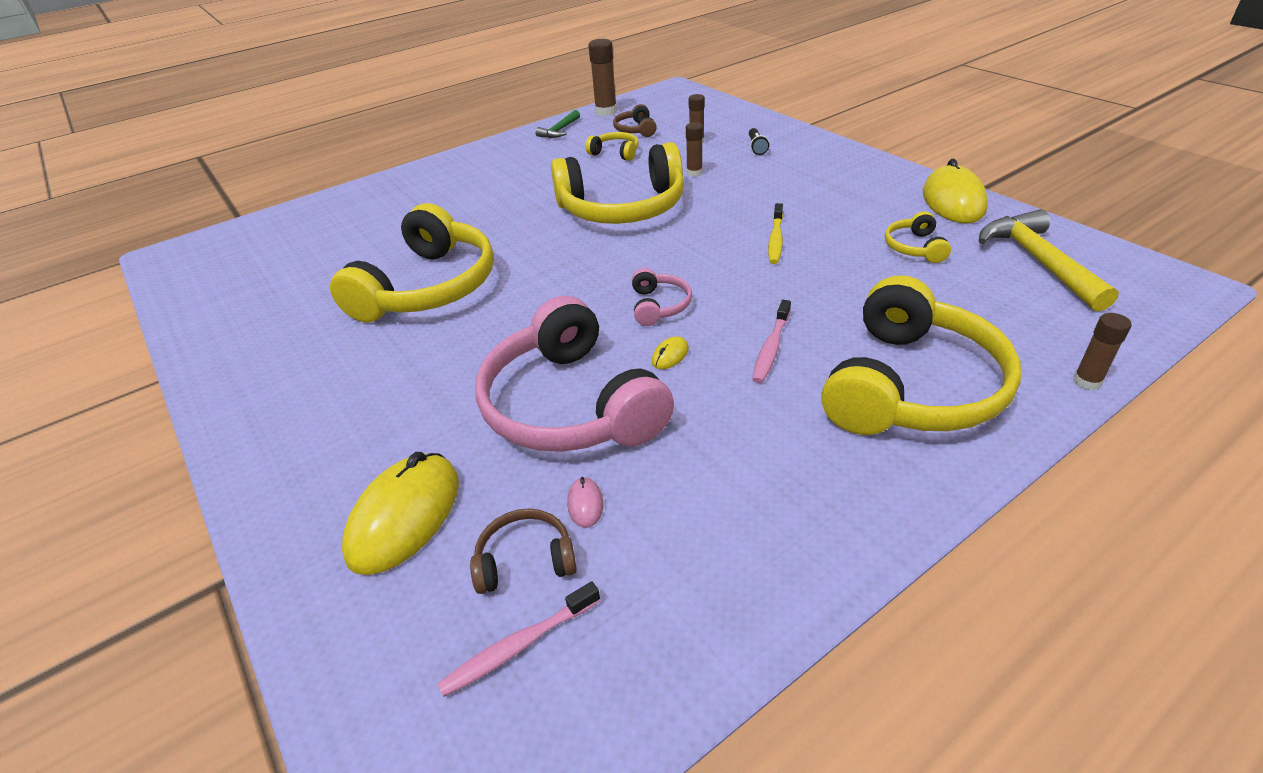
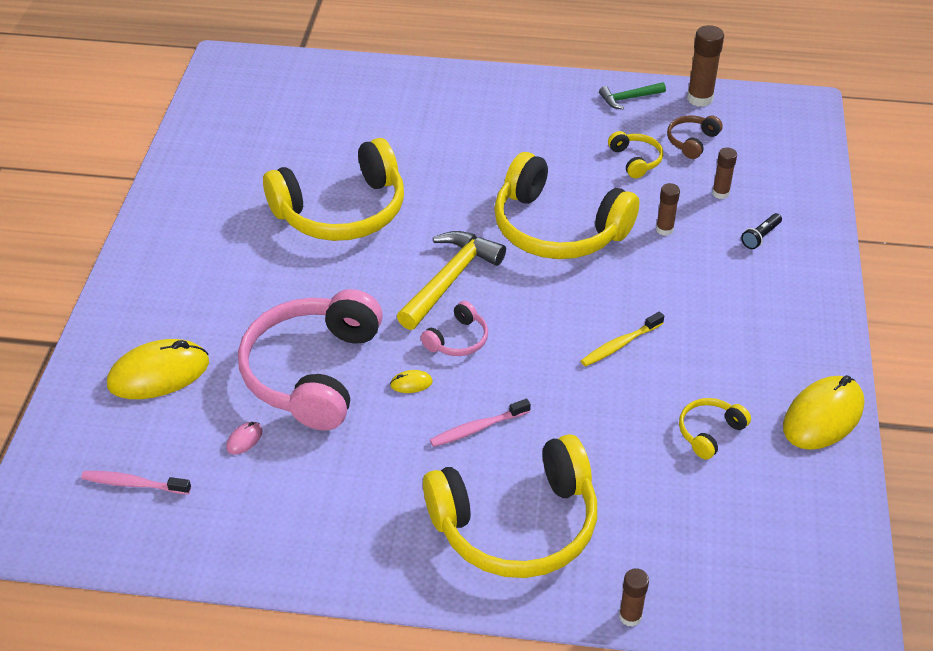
camera: 40 degrees right, 5 degrees up
(525, 560) = (183, 445): brown headphones -> none
(1039, 262) = (780, 519): yellow hammer -> yellow hammer (450, 280)

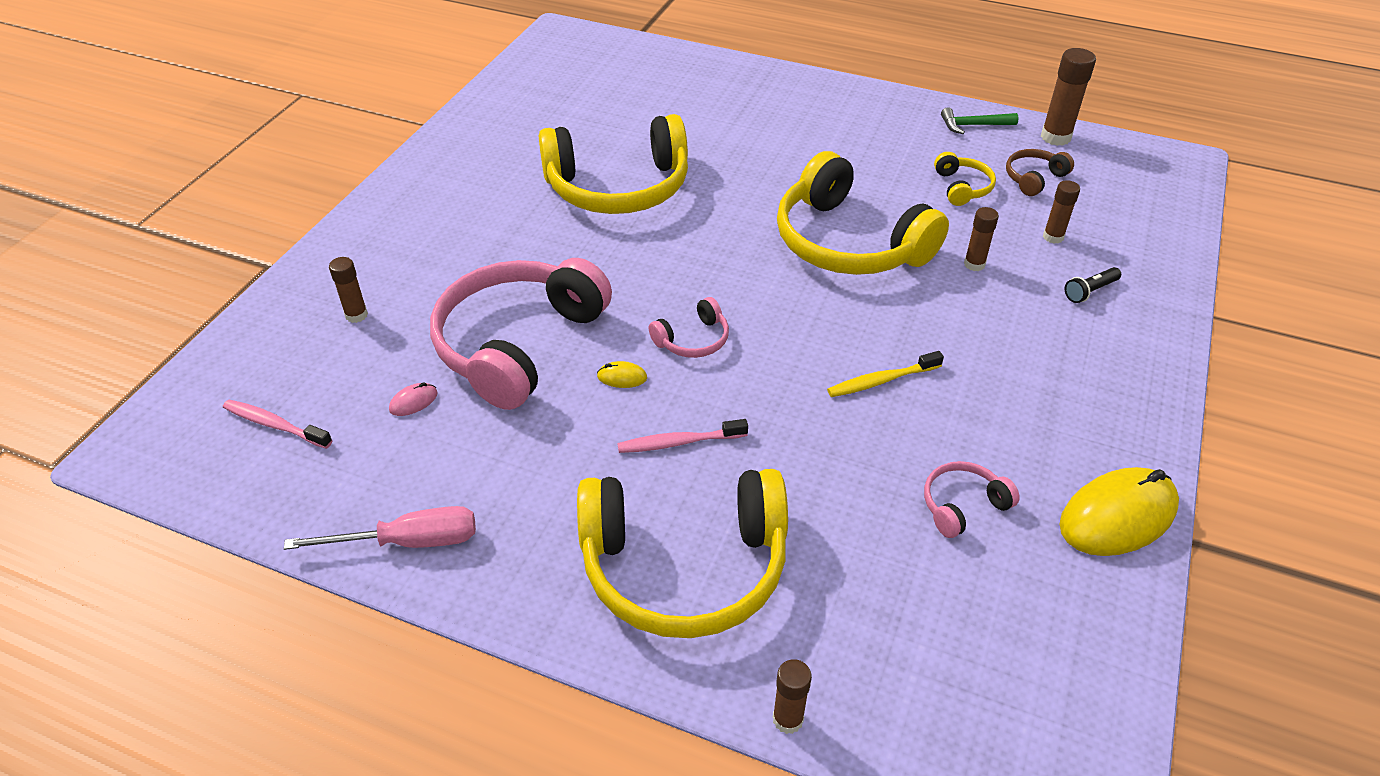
camera: 15 degrees right, 0 degrees up
(159, 374) = (356, 315): yellow mouse -> brown glue stick
(292, 554) = (408, 542): none -> pink screwdriver
(450, 280) = (708, 275): yellow hammer -> none
(709, 432) = (962, 505): yellow headphones -> pink headphones

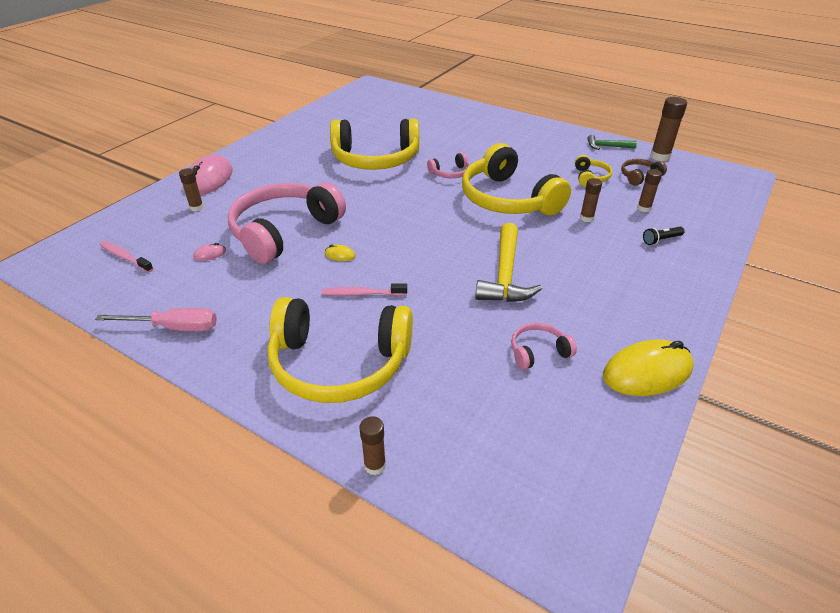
camera: 10 degrees right, 5 degrees down
(356, 257) = (209, 179): none -> pink mouse
(693, 340) = (391, 240): pink headphones -> pink headphones (450, 173)
(881, 381) = (505, 275): yellow toothbrush -> yellow hammer

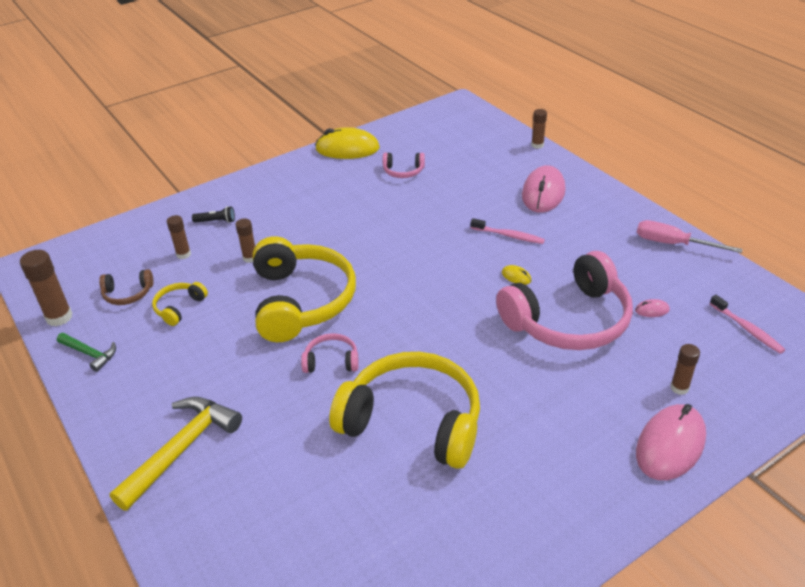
camera: 155 degrees left, 0 degrees up
(339, 363) = (543, 193): yellow headphones -> pink mouse
(505, 275) = (379, 224): yellow hammer -> yellow hammer (182, 449)

